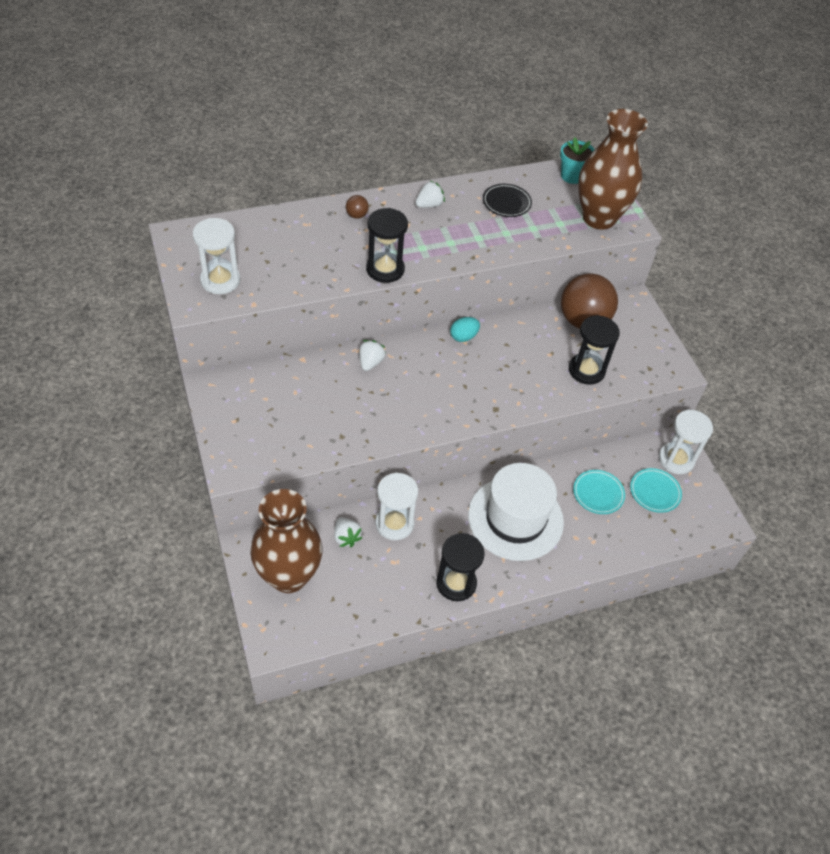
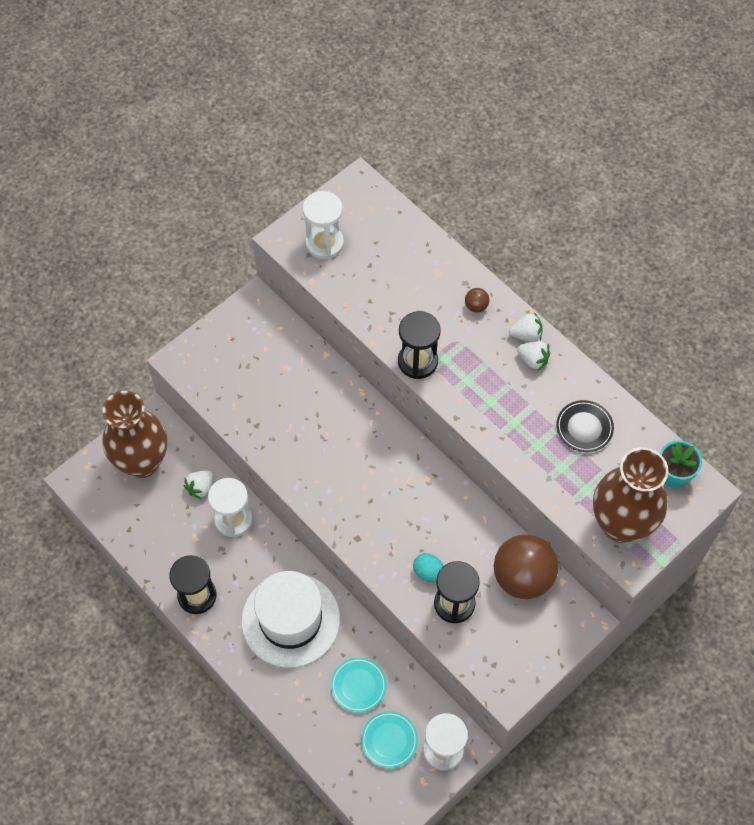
camera: 70 degrees right, 10 degrees up
(370, 362) = (353, 410): white strawberry -> white strawberry (526, 334)
(463, 337) = (432, 474): turquoise egg -> turquoise egg (429, 572)

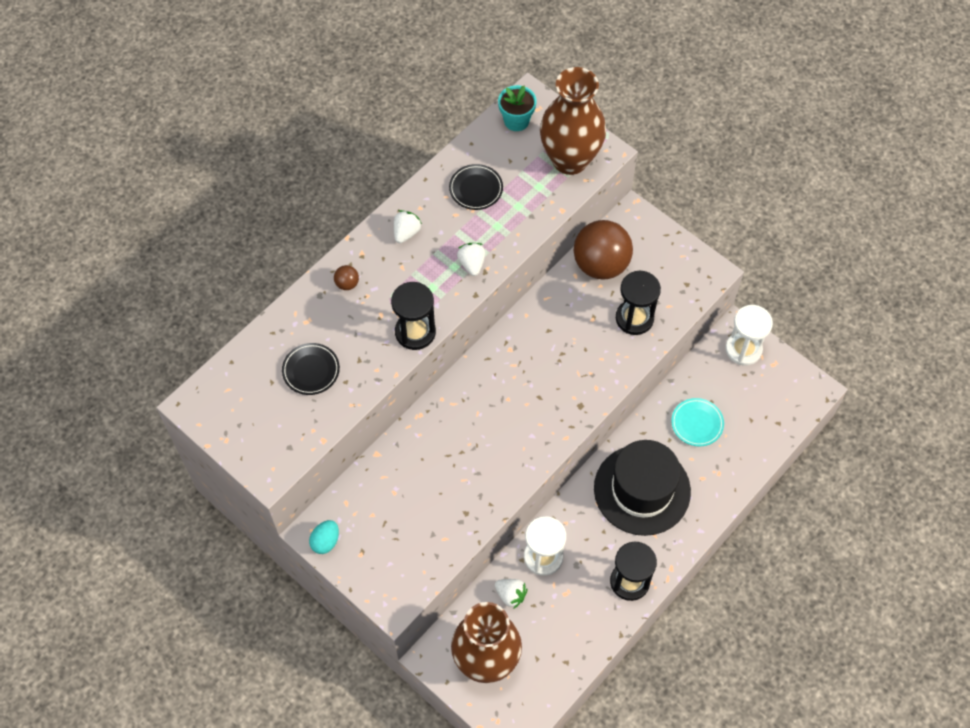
camera: 95 degrees left, 0 degrees up
(290, 620) = (642, 490): white hat -> black hat
(324, 243) = (274, 432): white hourglass -> none
(384, 273) = (311, 370): none -> black plate
(389, 740) = (743, 393): turquoise plate -> none
(429, 572) = (607, 341): turquoise egg -> turquoise egg (325, 541)
(526, 334) = (378, 239): white strawberry -> white strawberry (471, 264)

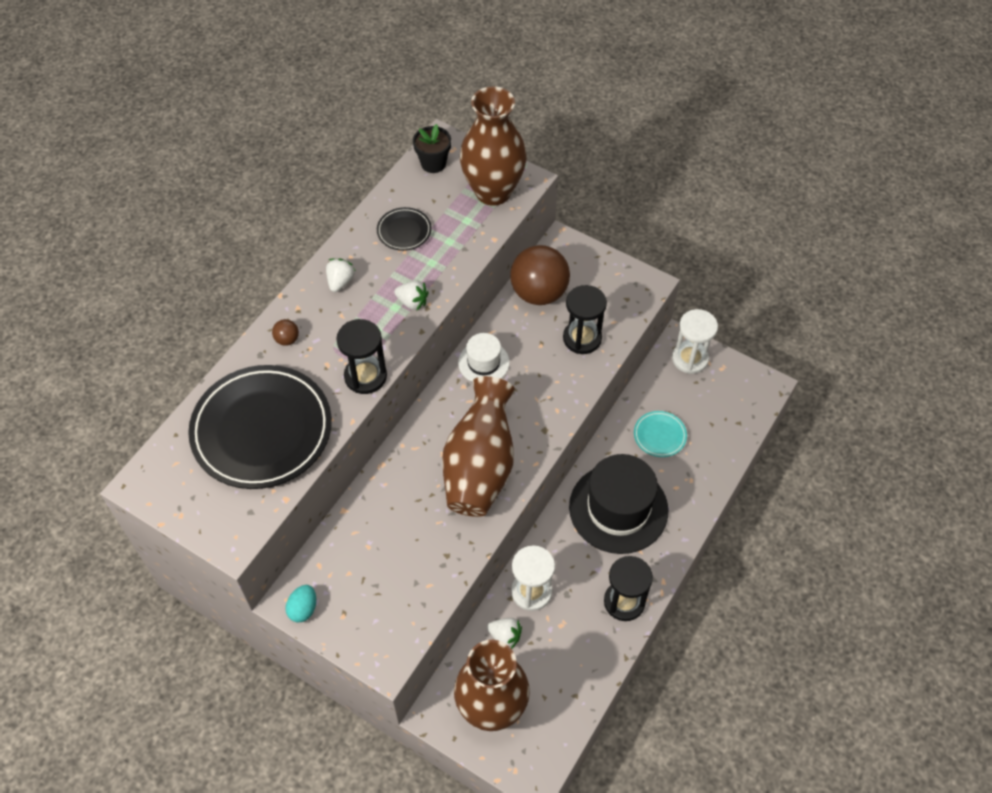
camera: 10 degrees left, 5 degrees down
(311, 370) = (262, 430): black plate -> black plate, size x2.31
(471, 264) = (412, 302): white strawberry -> white strawberry turned 135 degrees clockwise
(512, 432) = (480, 467): none -> brown vase
(516, 121) = (433, 163): turquoise flower pot -> black flower pot
(534, 328) = (483, 362): none -> white hat

